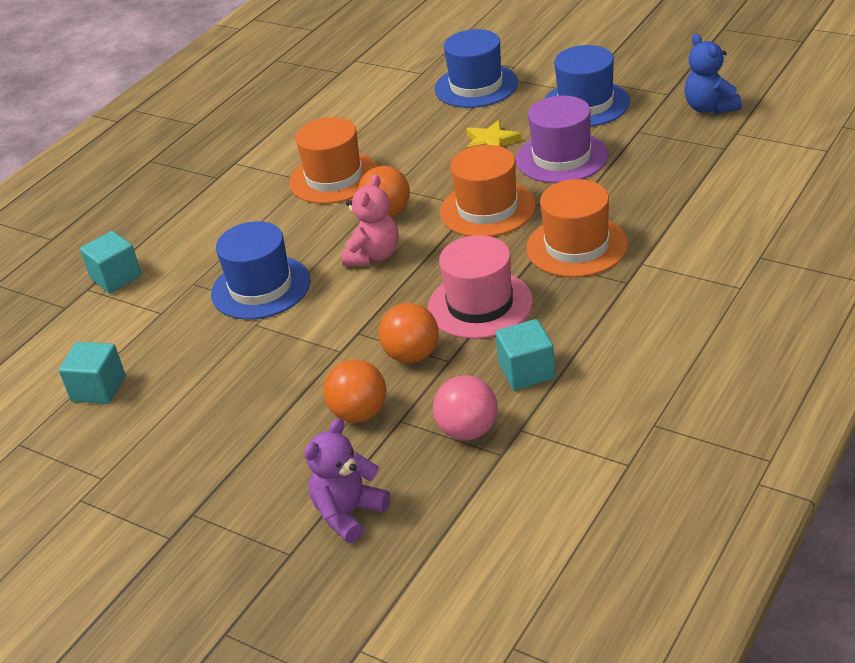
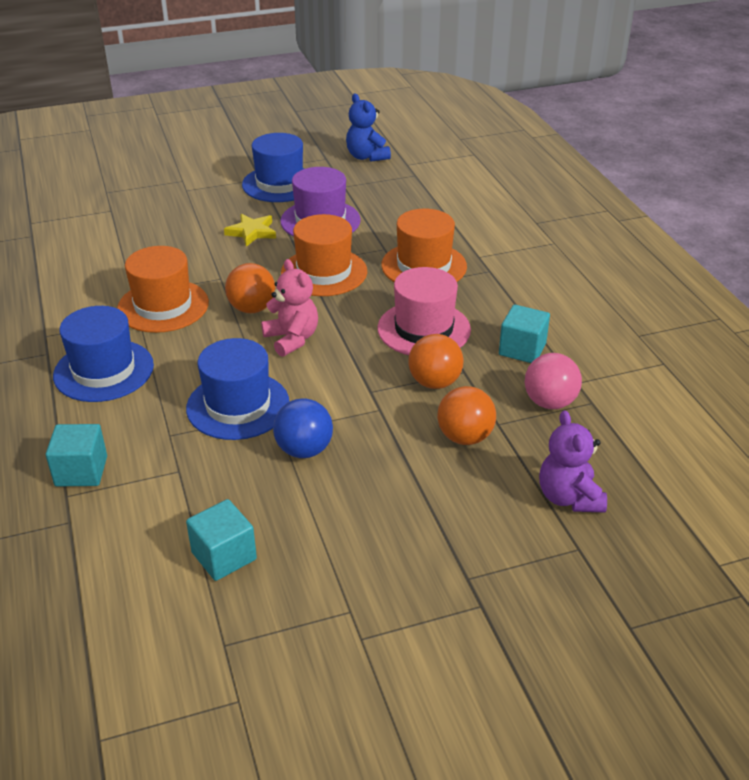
camera: 55 degrees left, 0 degrees up
(247, 348) = (304, 450): none -> blue ball
(476, 86) = (174, 202): blue hat -> blue hat (103, 370)
(709, 108) = (366, 157): blue teddy bear -> blue teddy bear turned 45 degrees clockwise

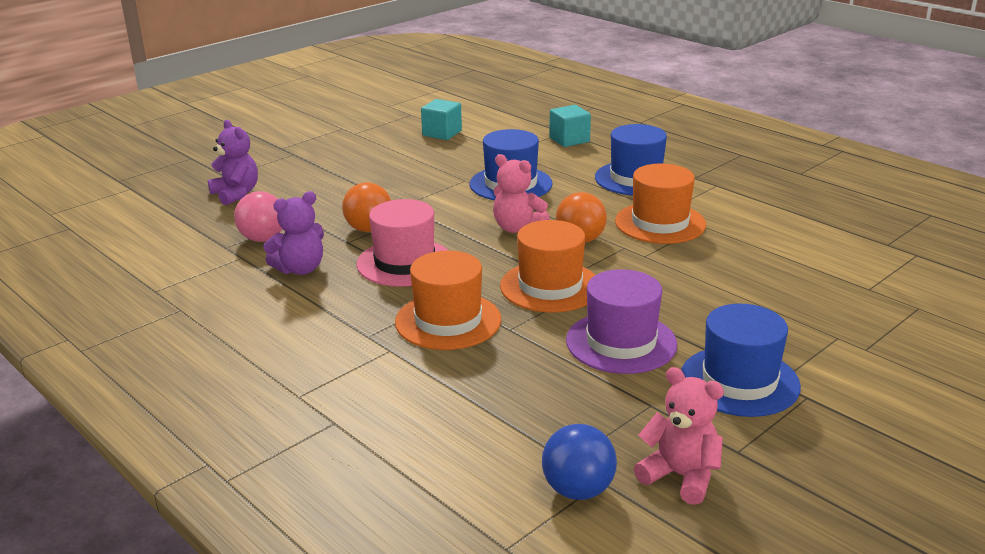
camera: 155 degrees right, 10 degrees down
(252, 232) = (680, 307): yellow star -> none
(304, 450) = (438, 176): blue ball -> blue ball (578, 490)
(366, 157) = (680, 476): blue teddy bear -> pink teddy bear
(465, 437) = (325, 205): orange ball -> none
(522, 349) = (300, 269): turquoise cube -> purple teddy bear

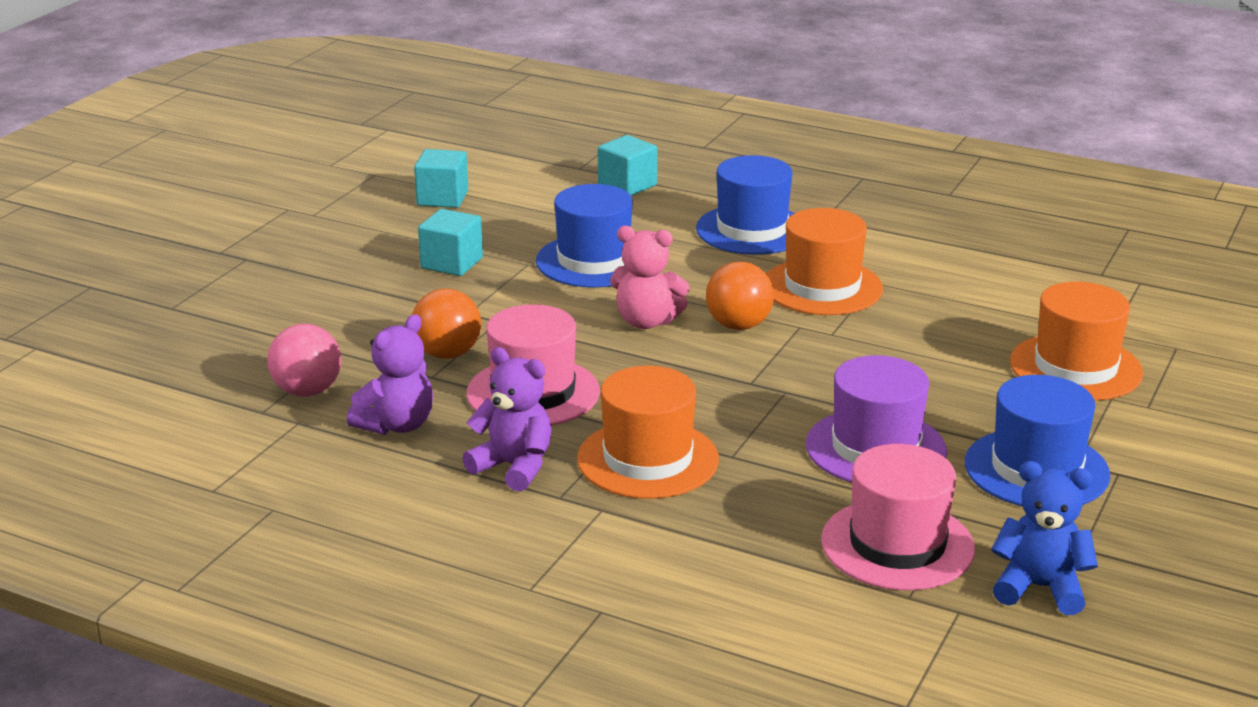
camera: 20 degrees left, 0 degrees up
(236, 194) = (211, 332): purple teddy bear -> purple teddy bear (514, 467)
(416, 173) = (451, 263): none -> turquoise cube
(550, 286) = (743, 393): orange hat -> orange hat (1075, 367)
(578, 490) = (940, 626): blue ball -> none
(587, 418) = (897, 545): none -> pink hat
(680, 476) = (1039, 588): pink teddy bear -> blue teddy bear

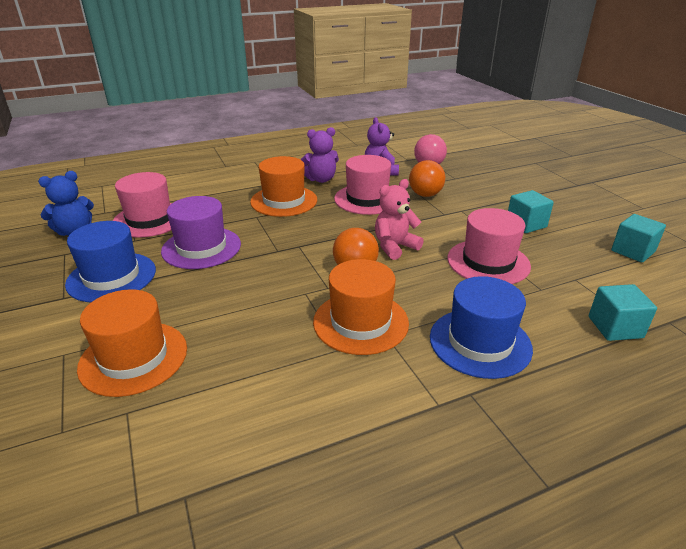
camera: 130 degrees right, 5 degrees up
(594, 261) = (488, 262): blue hat -> pink hat

